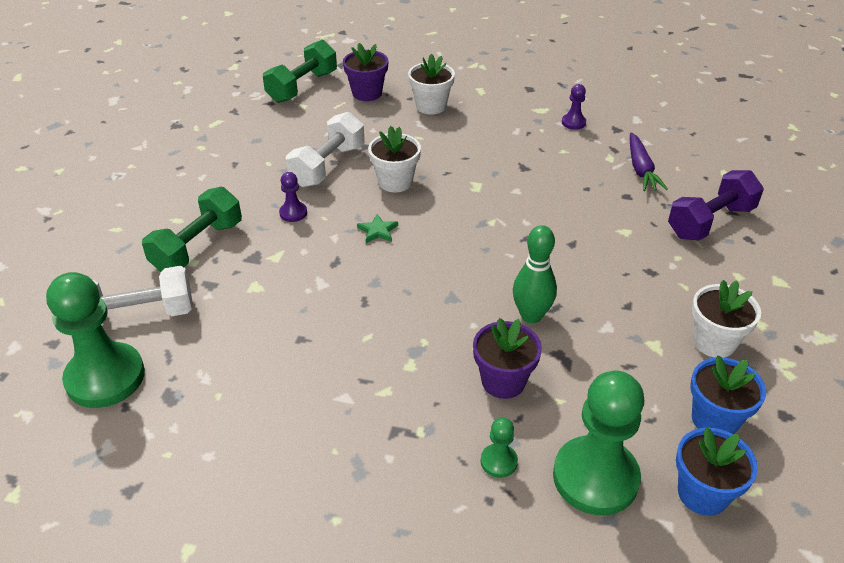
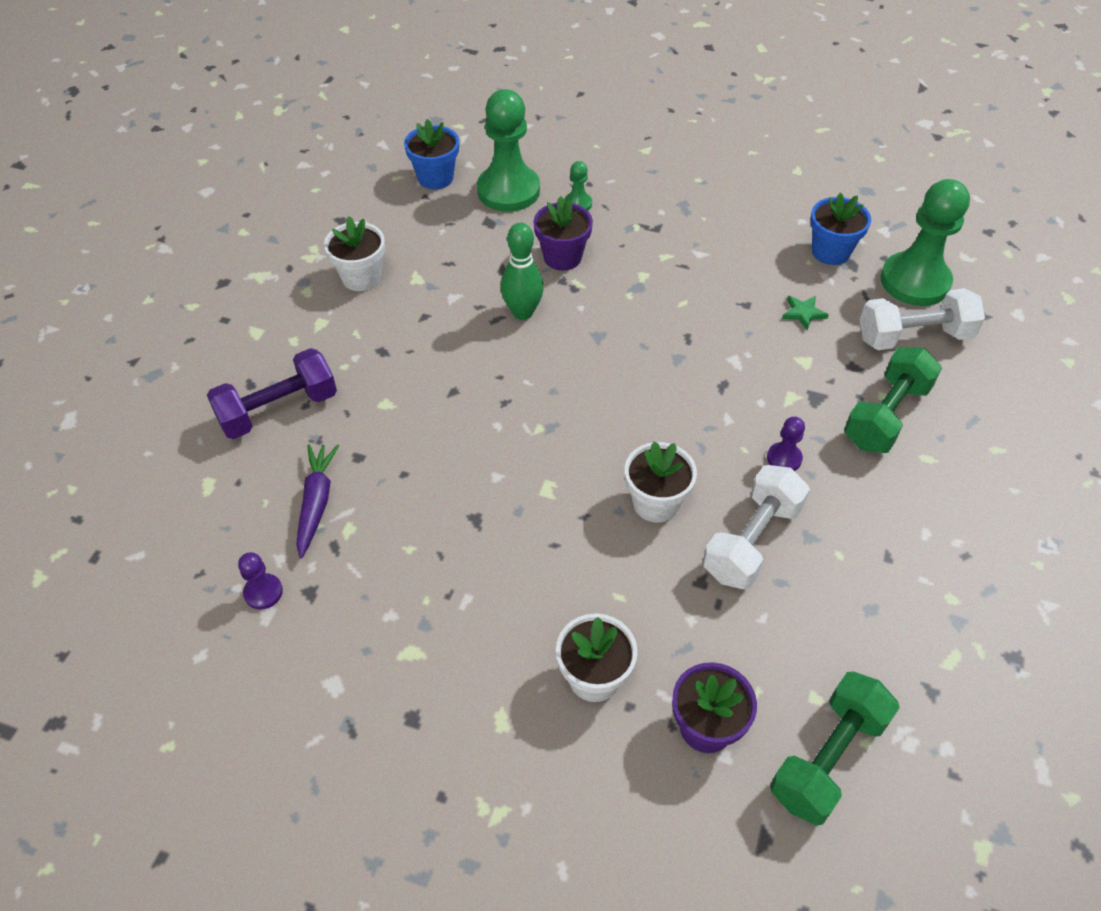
camera: 175 degrees left, 10 degrees up
(378, 231) = (676, 424): green star -> green star (803, 313)
(573, 122) = (370, 613): purple pawn -> purple pawn (263, 592)
(714, 419) = (398, 220): blue flower pot -> blue flower pot (830, 252)

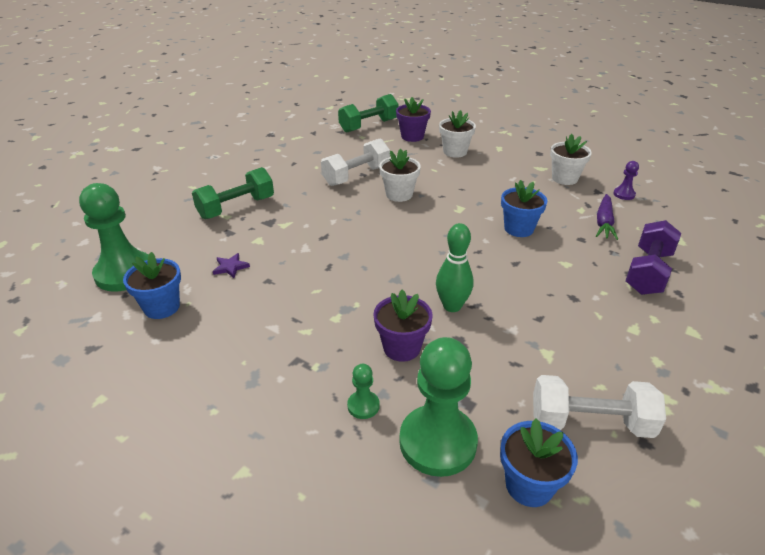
camera: 165 degrees left, 15 degrees down
(278, 410) = (648, 272): purple dumbbell -> purple dumbbell turned 45 degrees counterclockwise
(361, 277) = (604, 364): white flower pot -> white flower pot (564, 178)
(450, 459) = (519, 229): none -> blue flower pot
(784, 458) = (314, 200): purple pawn -> none
(803, 313) = (230, 267): green star -> purple star
(914, 337) = (170, 241): white dumbbell -> white dumbbell (590, 422)

